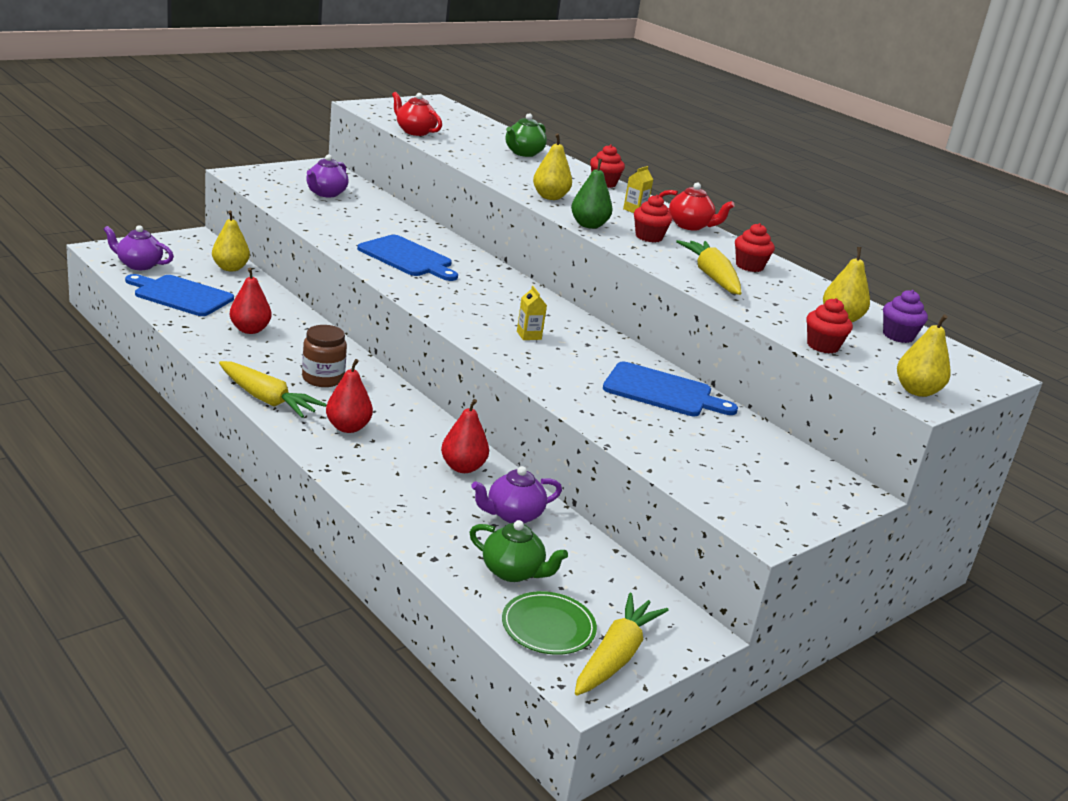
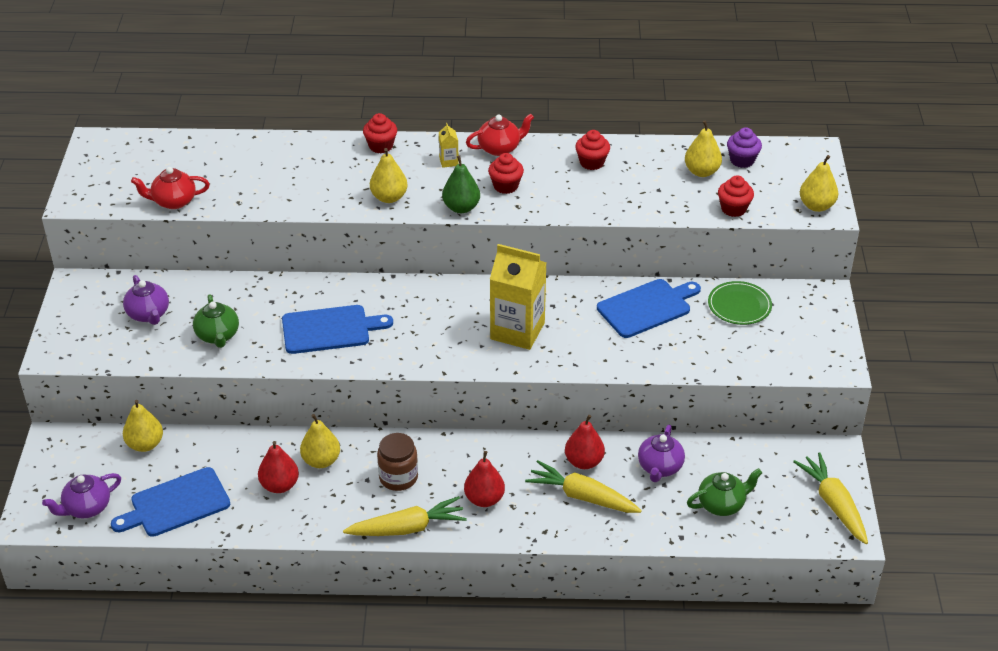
camera: 45 degrees left, 15 degrees up
(299, 339) = (321, 461): none -> yellow pear
(523, 153) = (277, 157): green teapot -> green teapot (218, 336)
(529, 335) = (517, 331): yellow carton -> yellow carton, size x2.41
(548, 626) = (787, 519): green plate -> green plate (739, 305)
(711, 277) = (596, 195): yellow carrot -> yellow carrot (582, 496)

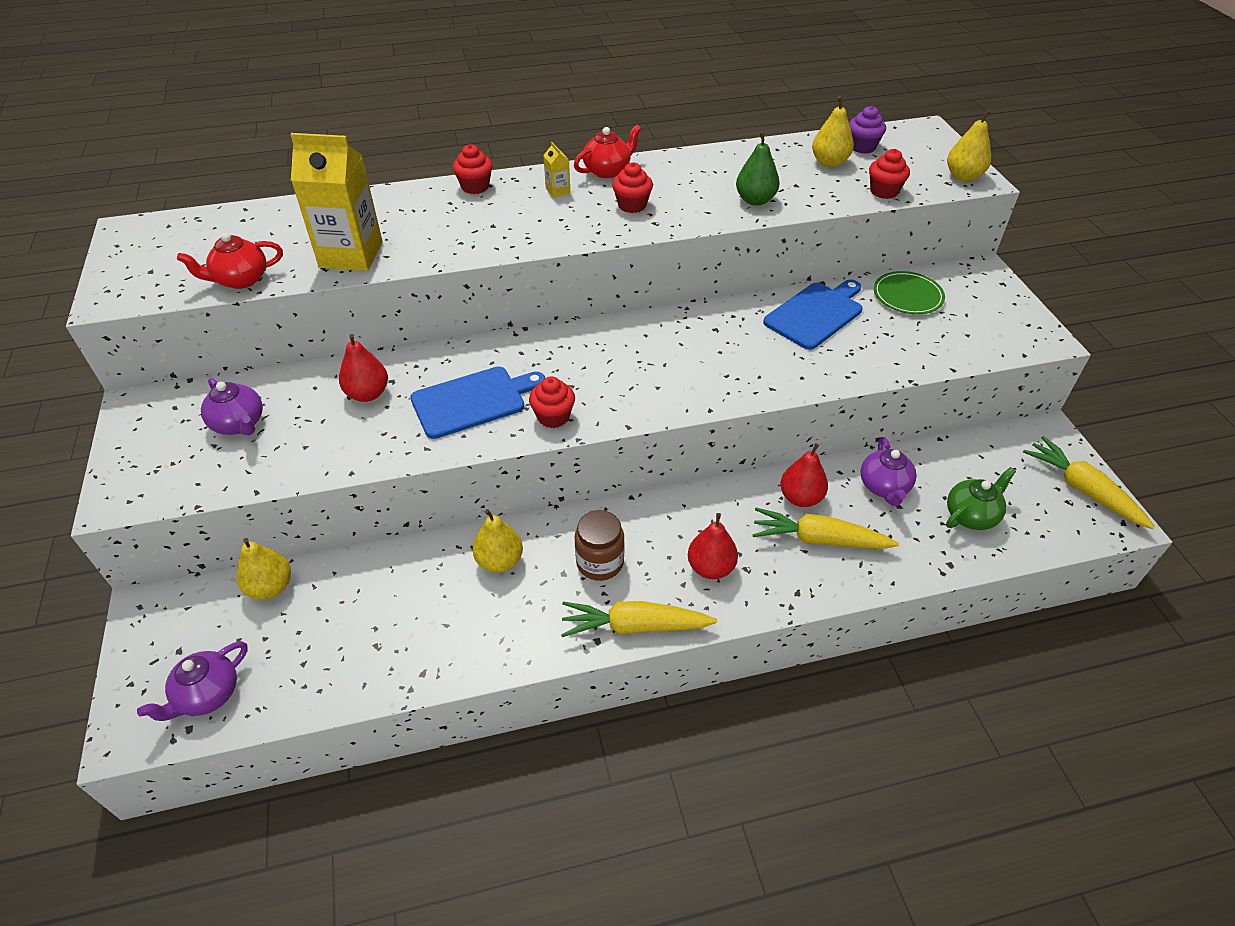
camera: 15 degrees left, 5 degrees up
(176, 504) = (329, 661): blue cutting board -> none
(218, 336) = (335, 434): green teapot -> none
(279, 485) = (458, 605): red pear -> red pear (368, 394)
(389, 197) = (505, 236): yellow pear -> none
(407, 528) = (635, 626): yellow carrot -> yellow carrot turned 150 degrees counterclockwise
(461, 207) = (593, 234): green pear -> green pear (755, 200)
(517, 331) = (690, 363): yellow carton -> yellow carton (351, 255)
(592, 162) = (712, 170): red cupcake -> red cupcake (553, 417)

